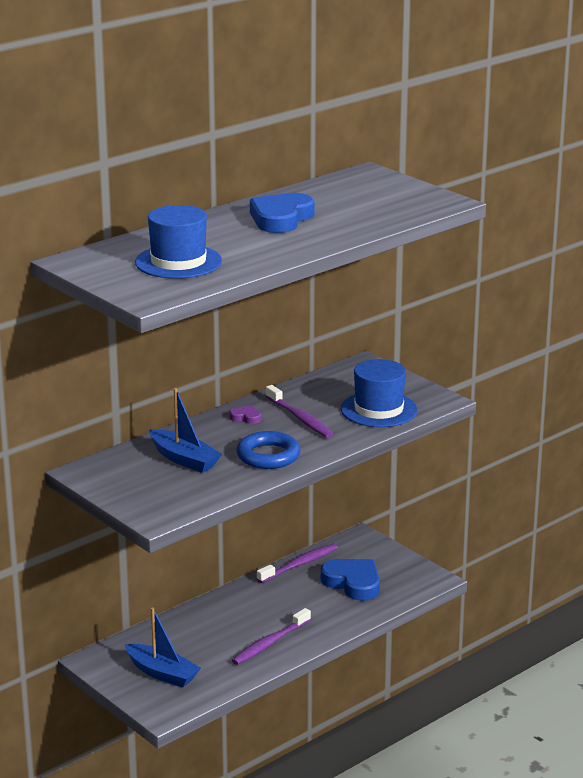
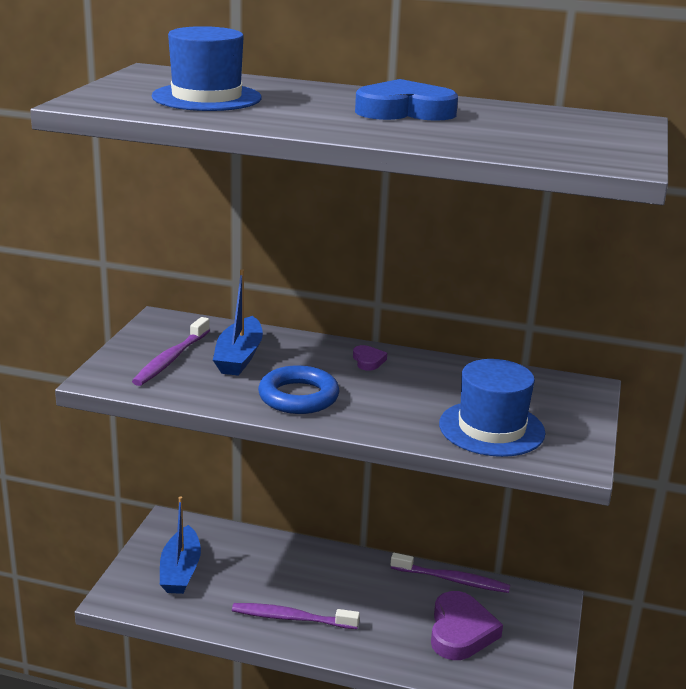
camera: 55 degrees right, 0 degrees up
(300, 418) = (405, 389): purple toothbrush -> purple toothbrush (171, 359)
(353, 583) = (460, 631): blue heart -> purple heart

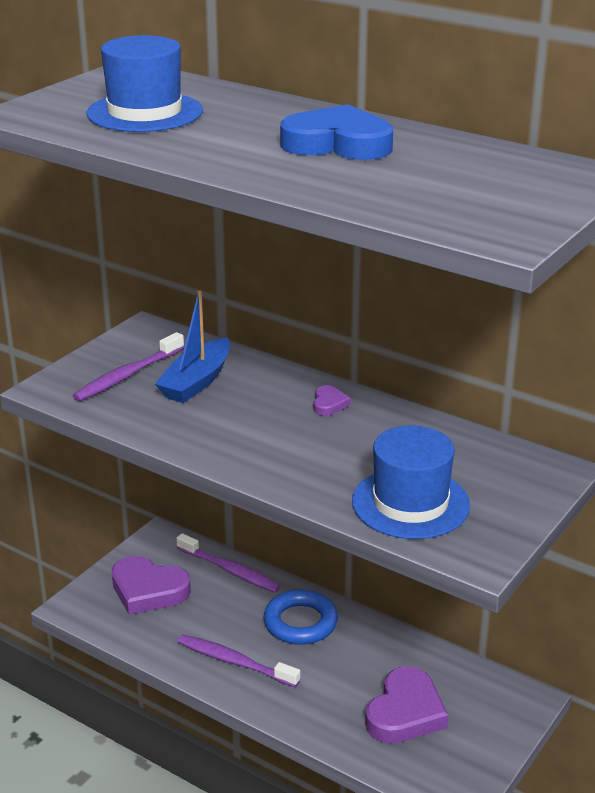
camera: 20 degrees right, 5 degrees up
(180, 571) = (148, 590): blue boat -> purple heart
(298, 397) = (228, 436): blue ring -> blue ring (300, 623)
(452, 580) = (426, 654): purple toothbrush -> purple toothbrush (230, 570)

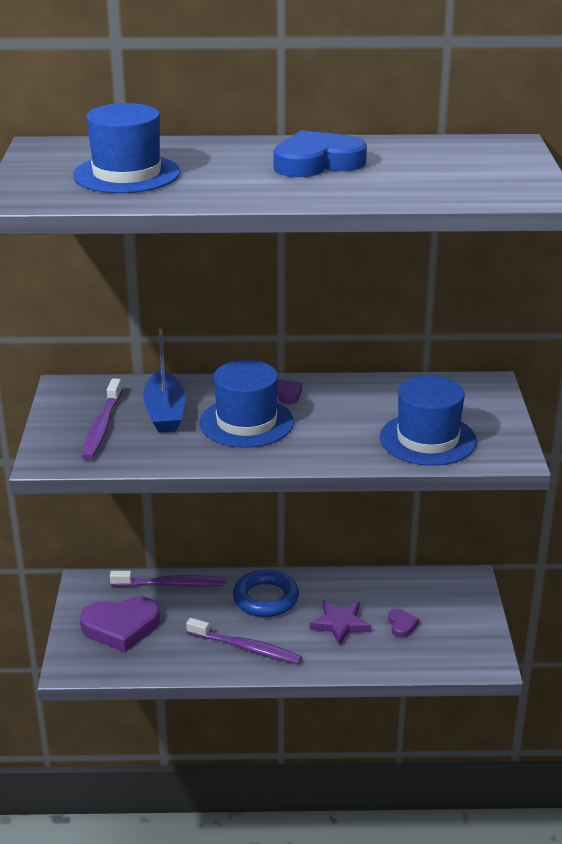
camera: 35 degrees left, 0 degrees up
(234, 662) = (246, 648): purple toothbrush -> purple toothbrush turned 150 degrees counterclockwise
(256, 418) = (246, 422): none -> blue hat
(345, 681) = (340, 624): none -> purple star
(405, 712) = (402, 625): purple heart -> purple heart, size x0.46

